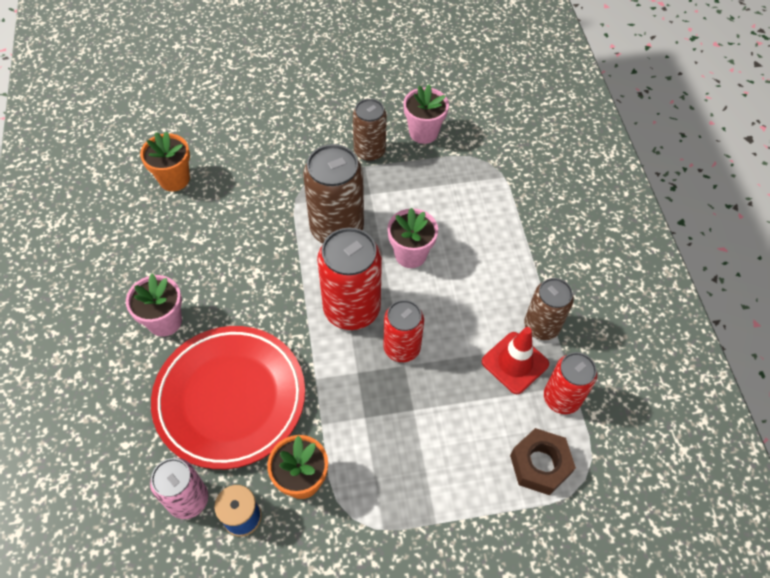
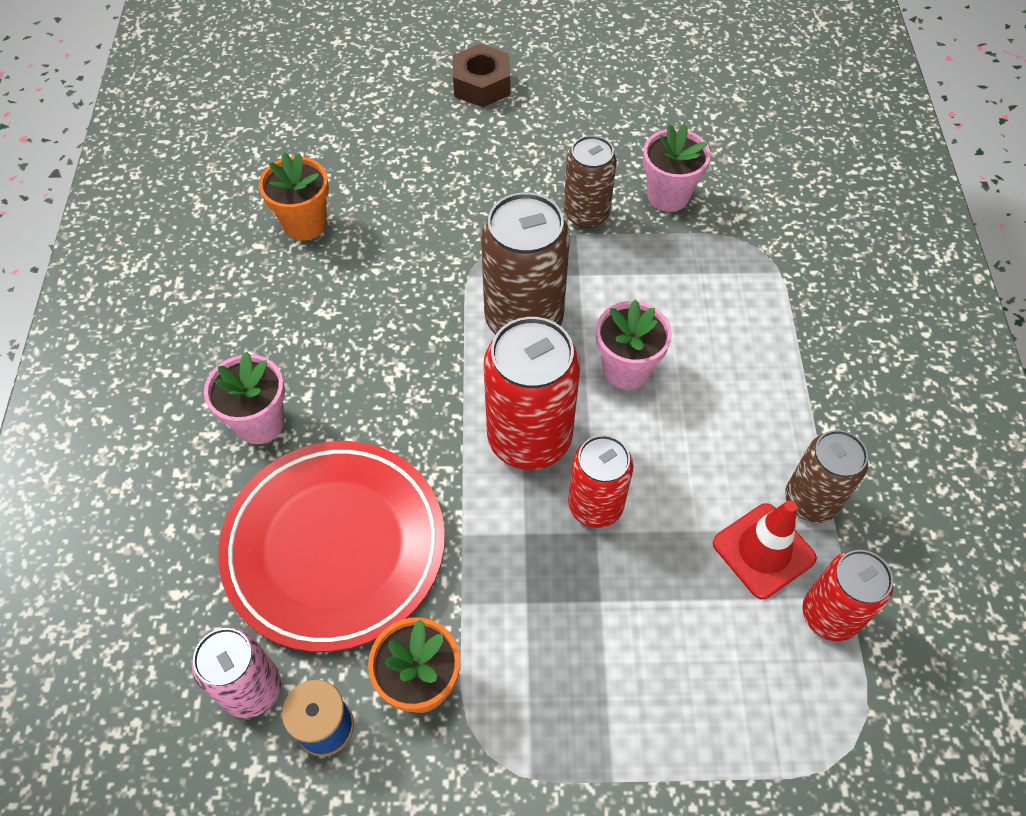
camera: 10 degrees right, 0 degrees up
(540, 465) = (784, 714): brown nut -> brown nut (481, 85)

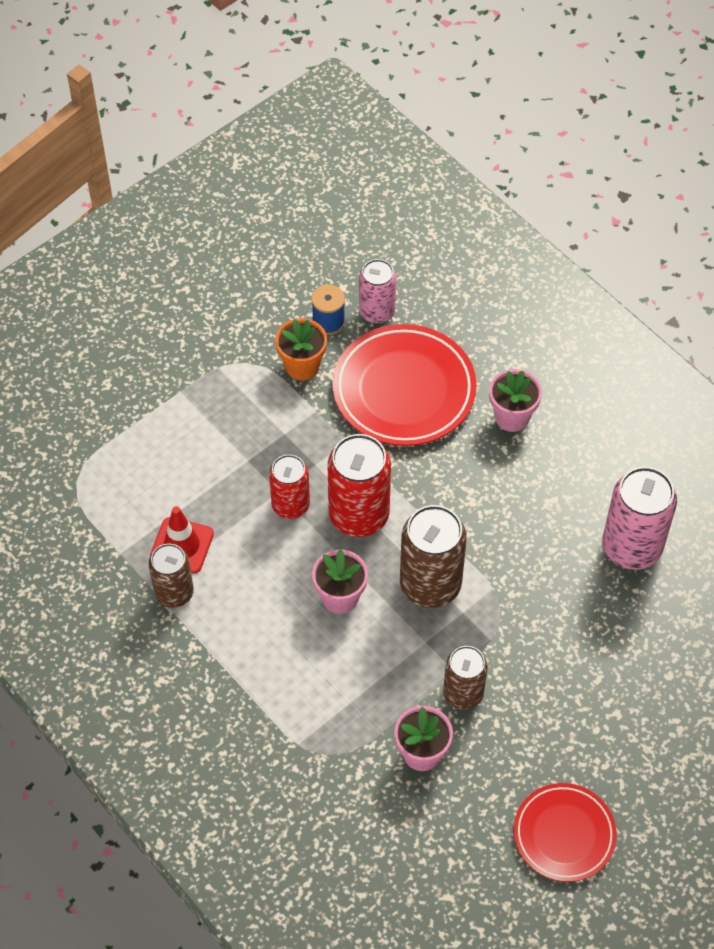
camera: 140 degrees right, 0 degrees up
(305, 224) = (631, 547): orange flower pot -> pink can
(481, 85) = (646, 754): brown nut -> none
(603, 79) = (564, 834): none -> red plate
(829, 615) = (125, 536): red can -> none

